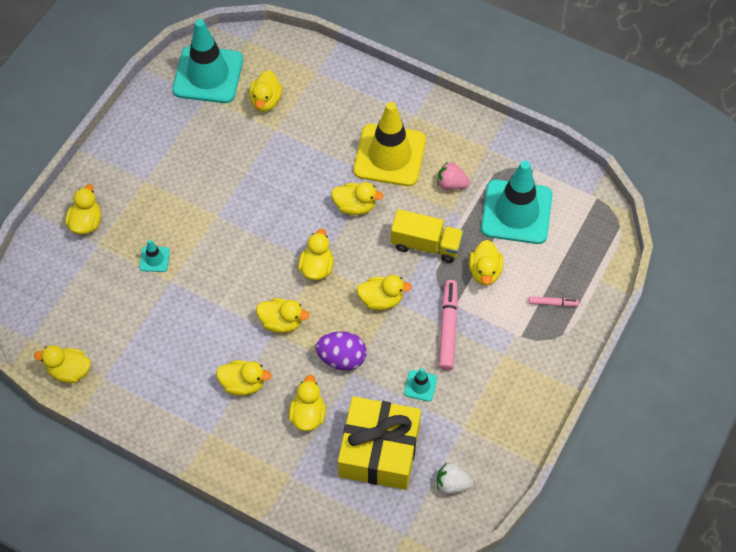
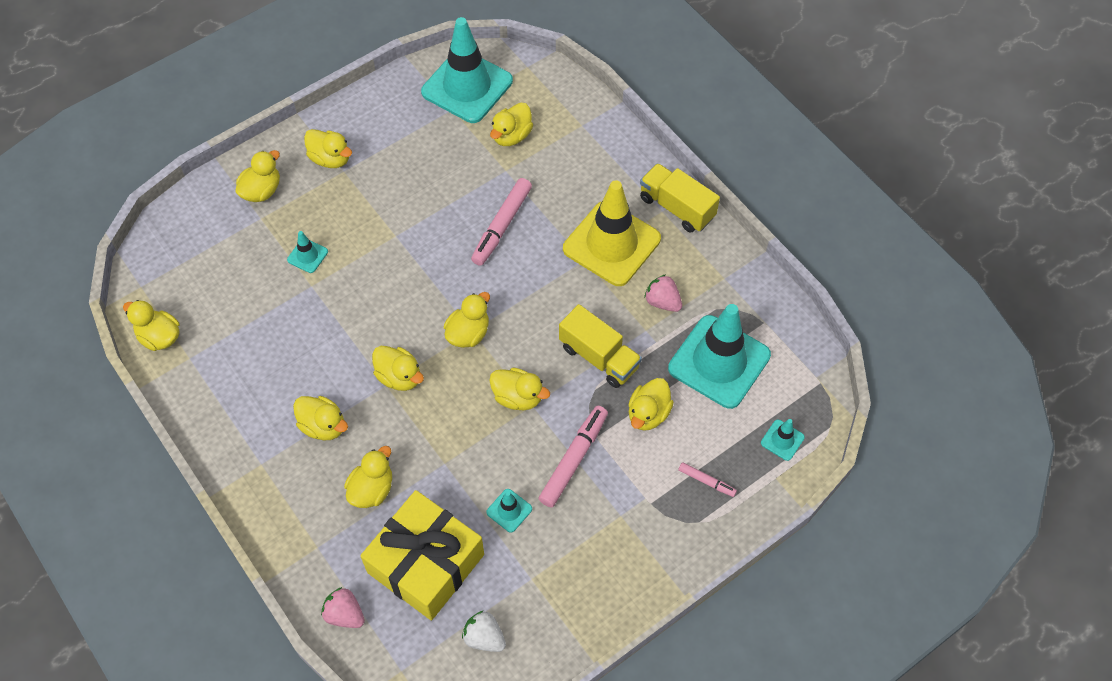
camera: 25 degrees right, 0 degrees up
(297, 175) = (501, 226): none -> pink marker
(339, 514) = (345, 614): none -> pink strawberry
(342, 358) = (441, 443): purple egg -> none
(355, 206) = (544, 284): yellow duck -> yellow duck (330, 159)
(424, 108) = (677, 207): none -> yellow truck
(591, 250) = (782, 440): none -> turquoise traffic cone

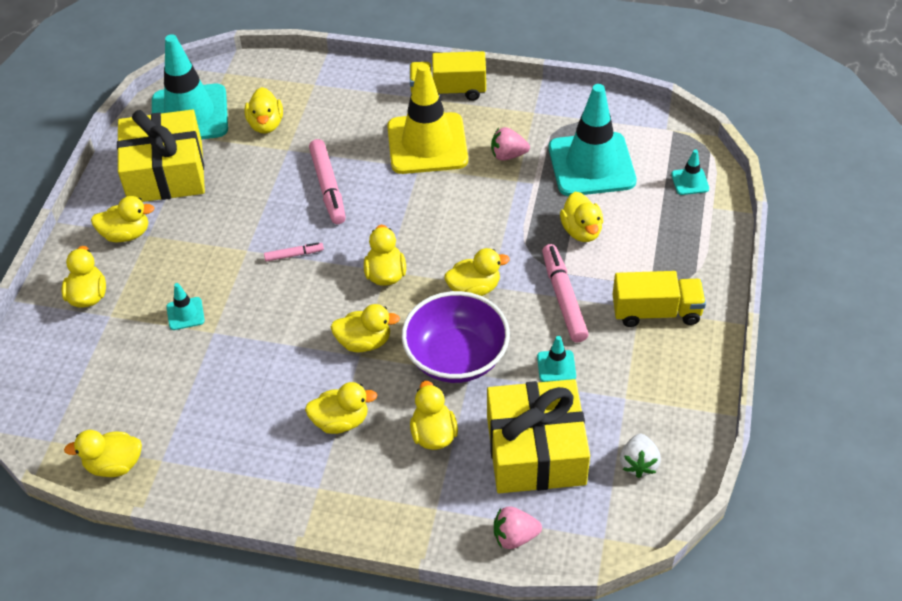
camera: 40 degrees left, 10 degrees down
(404, 126) = (165, 172): none -> yellow gift
(448, 442) = (456, 357): none -> purple bowl
(484, 637) = (638, 463): white strawberry -> white strawberry turned 75 degrees counterclockwise
(599, 357) = (503, 220): yellow truck -> yellow truck (656, 312)
(706, 481) = (671, 243): pink marker -> pink marker (294, 255)

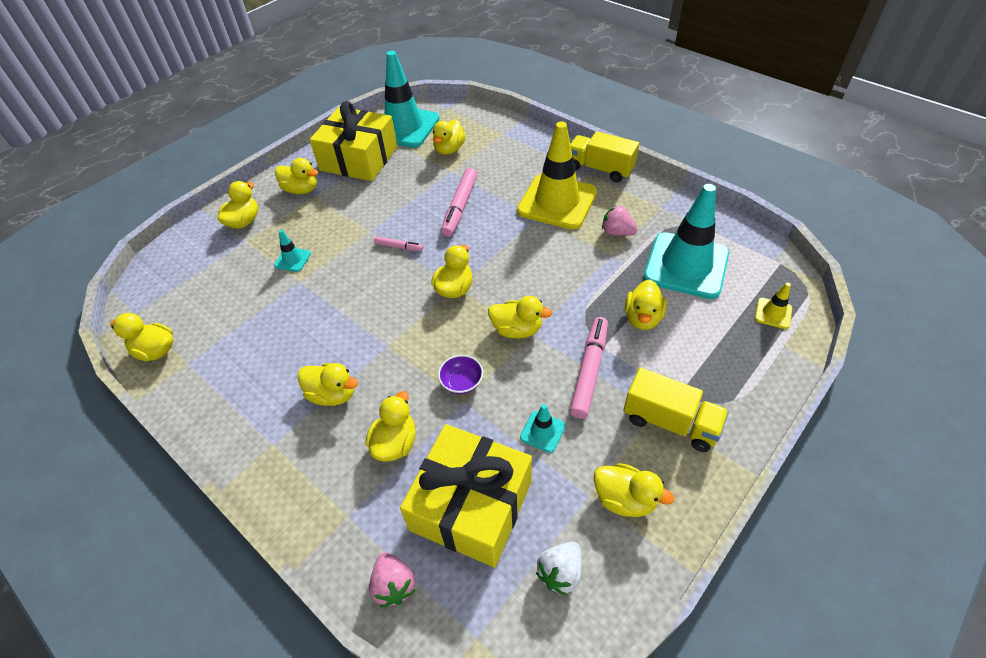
camera: 30 degrees right, 0 degrees up
(364, 342) = (399, 336): yellow duck -> yellow duck (624, 499)
(456, 357) = (461, 382): purple bowl -> purple bowl, size x0.44
(514, 536) = (394, 585): pink strawberry -> pink strawberry turned 135 degrees counterclockwise
(690, 181) = (773, 313): turquoise traffic cone -> yellow traffic cone

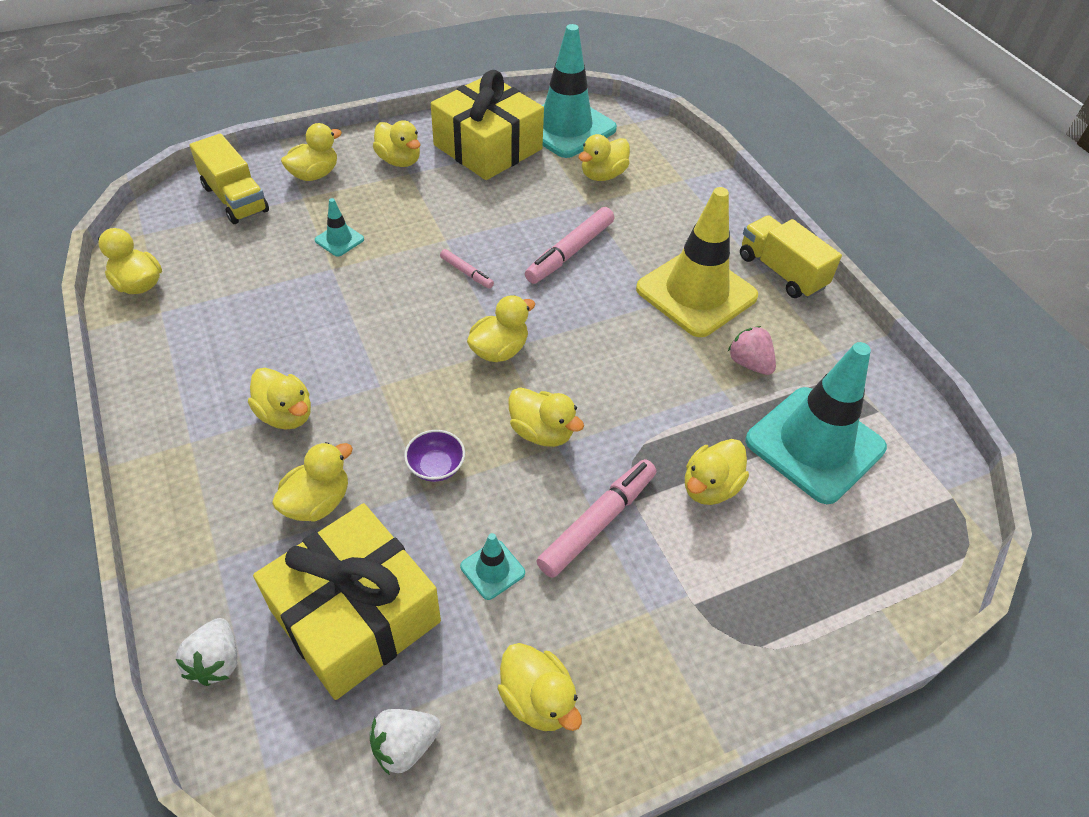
camera: 20 degrees right, 0 degrees up
(394, 585) = (216, 661): pink strawberry -> white strawberry
(670, 422) = (658, 634): yellow truck -> yellow truck (235, 199)
(773, 313) = (895, 559): yellow traffic cone -> none

